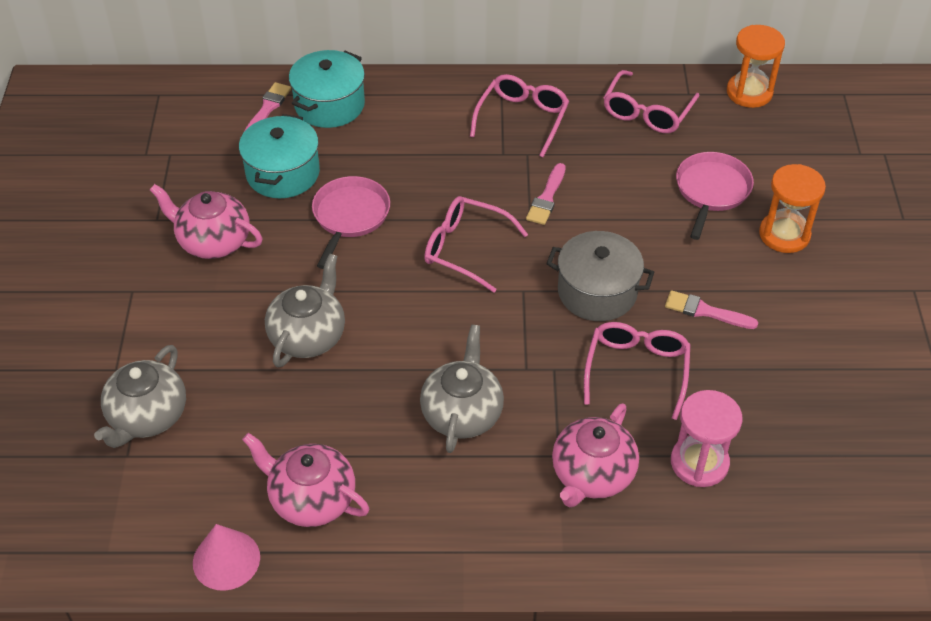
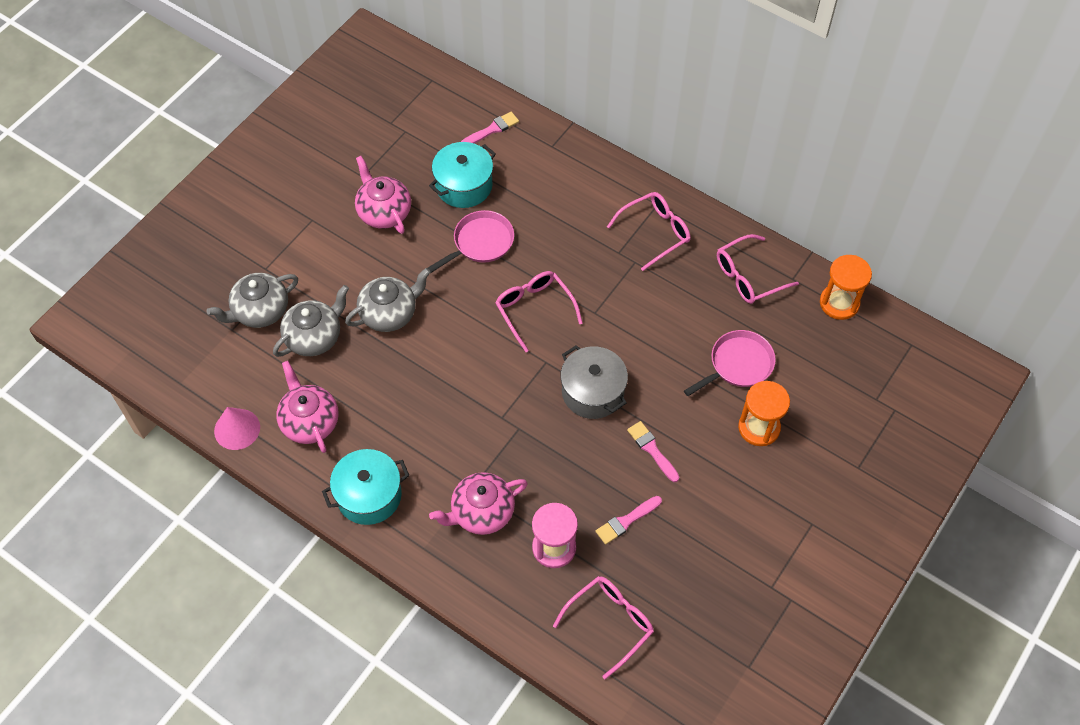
camera: 35 degrees right, 10 degrees up
(329, 105) = (534, 149): turquoise pot -> turquoise pot (369, 495)
(462, 413) = (438, 422): grey teapot -> grey teapot (314, 337)
(546, 198) = (619, 303): pink brush -> pink brush (626, 521)
(636, 370) = (570, 462): pink glasses -> pink glasses (610, 623)

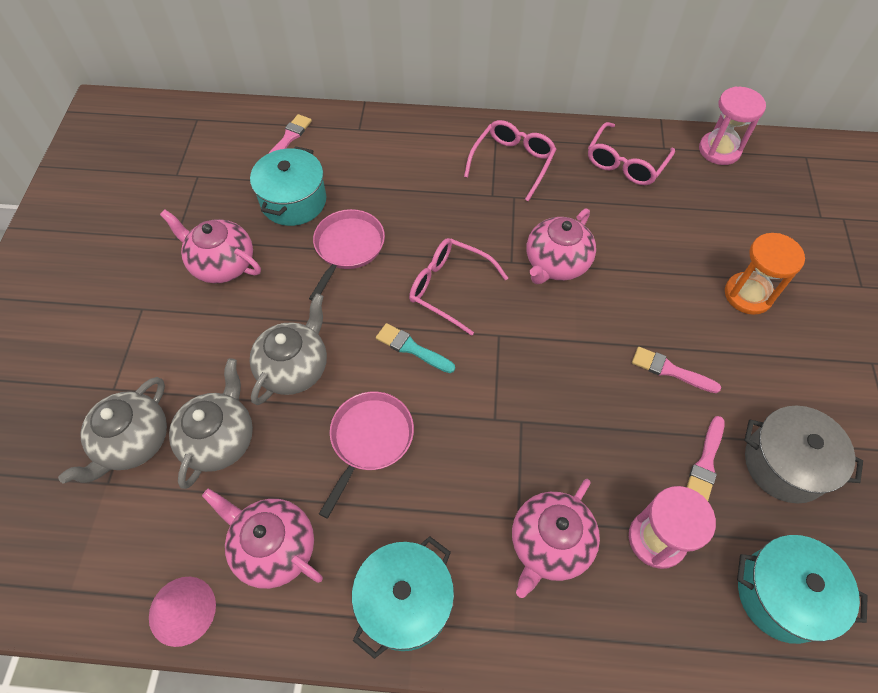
camera: 30 degrees left, 0 degrees up
(478, 340) = (412, 348): none -> turquoise brush
(592, 392) = (568, 342): grey pot -> grey pot (785, 464)
(610, 623) = (782, 595): pink glasses -> turquoise pot
(628, 330) = (556, 263): none -> pink teapot
(738, 364) = (681, 245): pink pan -> pink pan (370, 440)
(839, 303) = (719, 150): orange hourglass -> pink hourglass

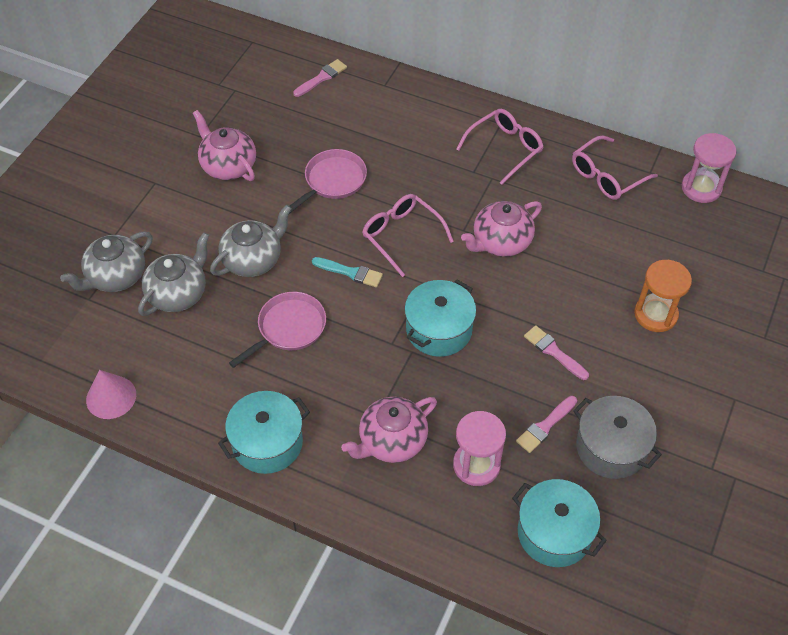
camera: 20 degrees right, 5 degrees down
(274, 547) = (189, 378): pink teapot -> none
(293, 201) = (304, 131): turquoise pot -> turquoise pot (439, 330)
(412, 348) = (350, 272): turquoise brush -> turquoise brush turned 150 degrees clockwise

